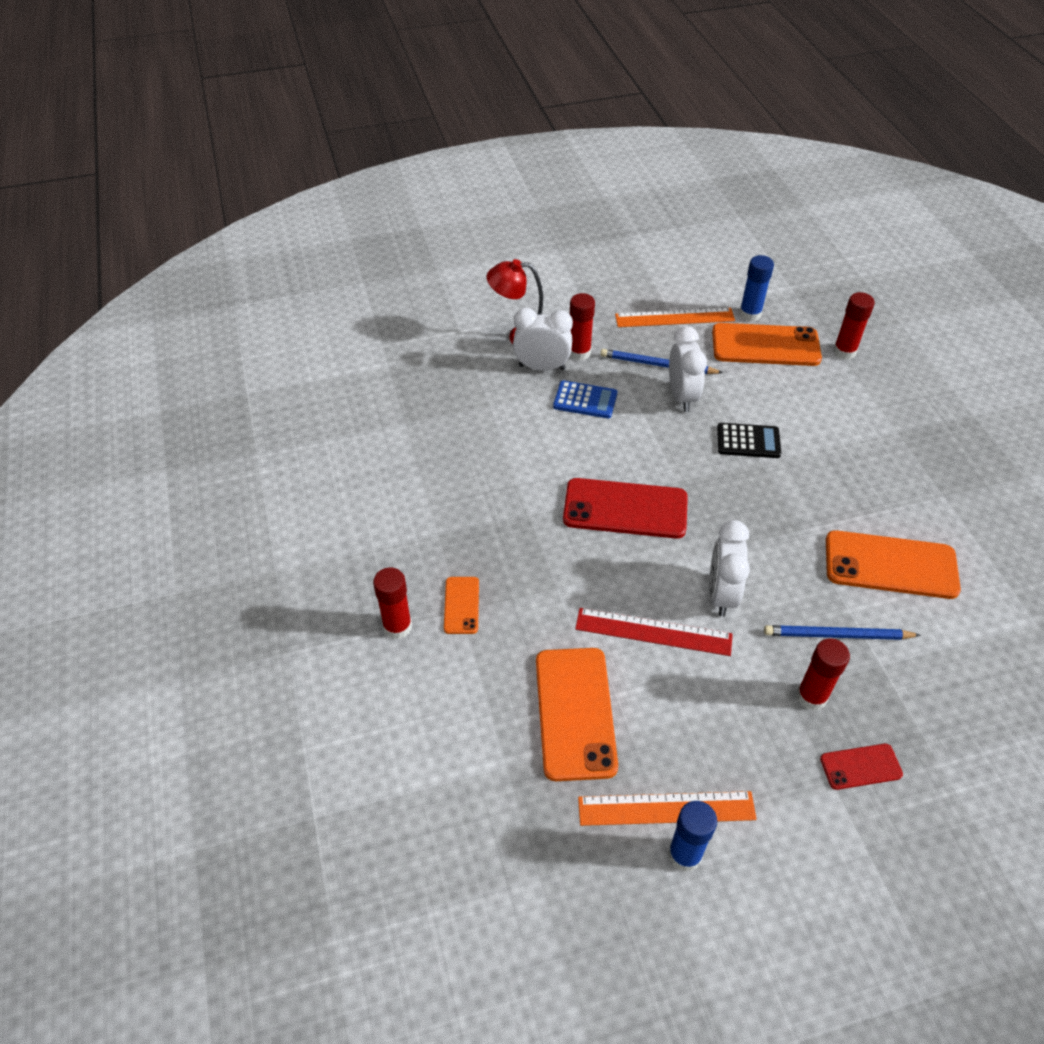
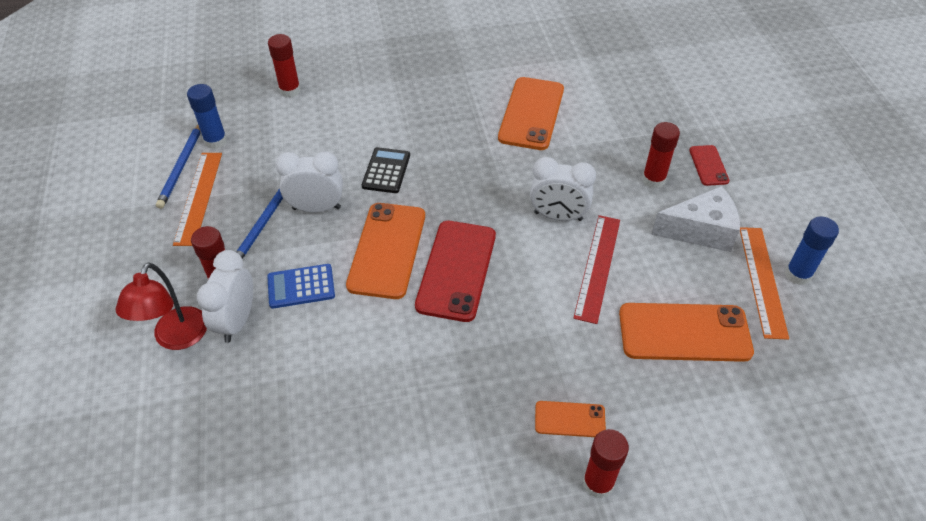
camera: 85 degrees left, 0 degrees up
(585, 400) = (301, 286): blue calculator -> blue calculator turned 120 degrees counterclockwise
(735, 744) = (700, 231): none -> white cheese
(765, 345) = (264, 138): orange phone -> orange phone (387, 250)
(837, 635) = (597, 155): blue pencil -> blue pencil (181, 167)

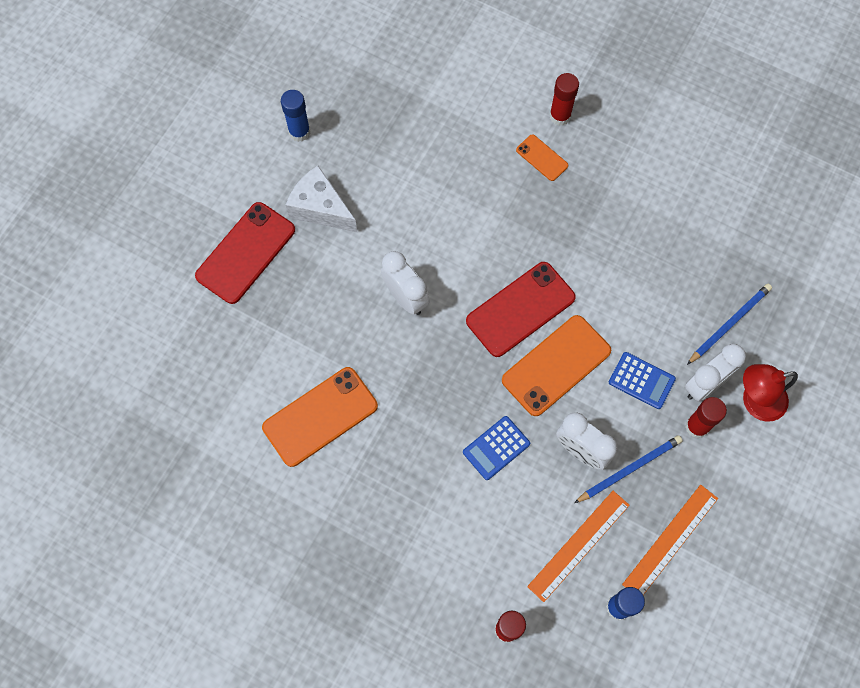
camera: 140 degrees left, 20 degrees up
(177, 338) = (755, 402): red lamp -> red lamp turned 150 degrees counterclockwise
(181, 167) = (666, 594): blue pencil -> blue pencil (729, 324)
(386, 171) = (496, 448): black calculator -> blue calculator
(597, 267) = (421, 236): red ruler -> none
(653, 180) = (301, 273): red glue stick -> none
(684, 332) = (417, 153): orange phone -> none
(708, 165) = (246, 253): red phone -> red phone, size x1.96
(762, 280) = (327, 145): orange ruler -> orange ruler (578, 545)

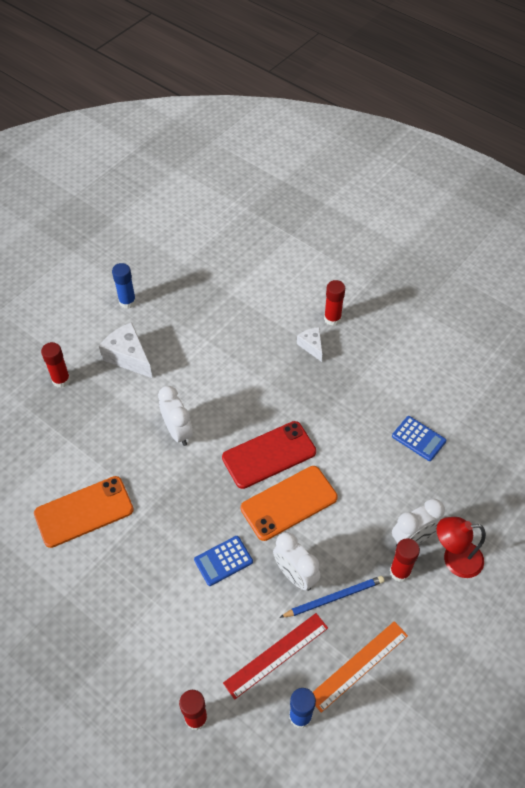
camera: 10 degrees right, 15 degrees down
(246, 253) = (61, 380): red phone -> red glue stick
(542, 158) = (311, 346): orange phone -> white cheese
(578, 545) = (276, 655): orange ruler -> red ruler
(641, 380) = (359, 526): blue calculator -> blue calculator (418, 439)
(729, 324) = (442, 493): blue pencil -> none

